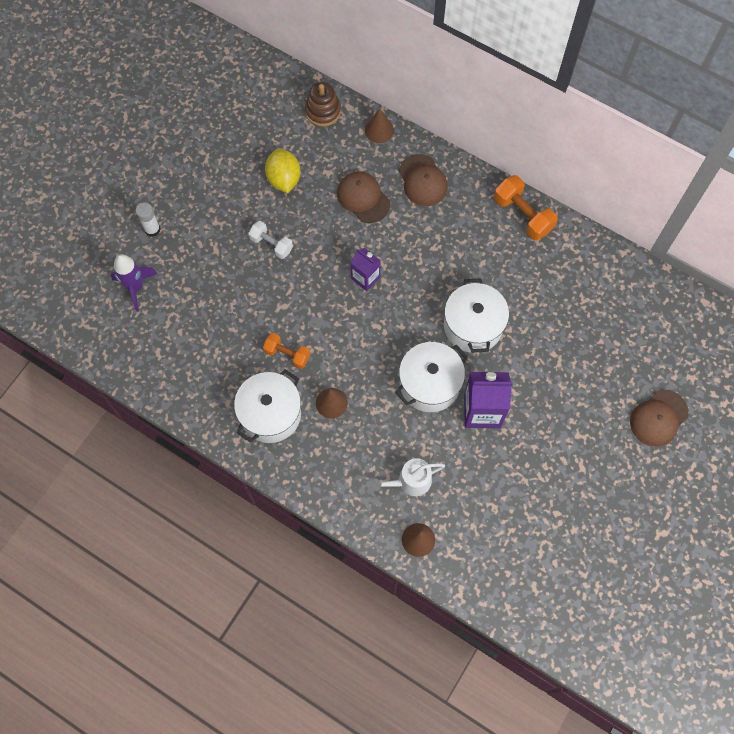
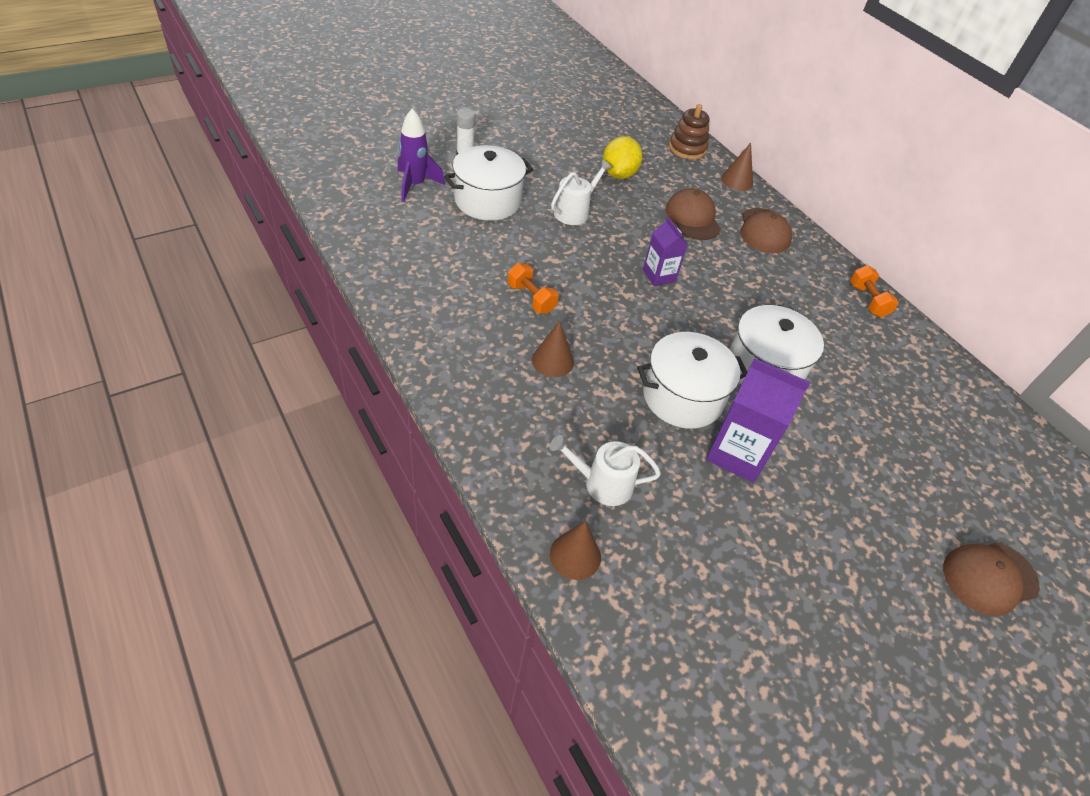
camera: 20 degrees right, 20 degrees down
(270, 414) = (475, 339): white pot -> white pot (487, 201)
(271, 244) = (574, 211): white dumbbell -> white watering can
(523, 215) = (867, 300): orange dumbbell -> orange dumbbell, size x0.65

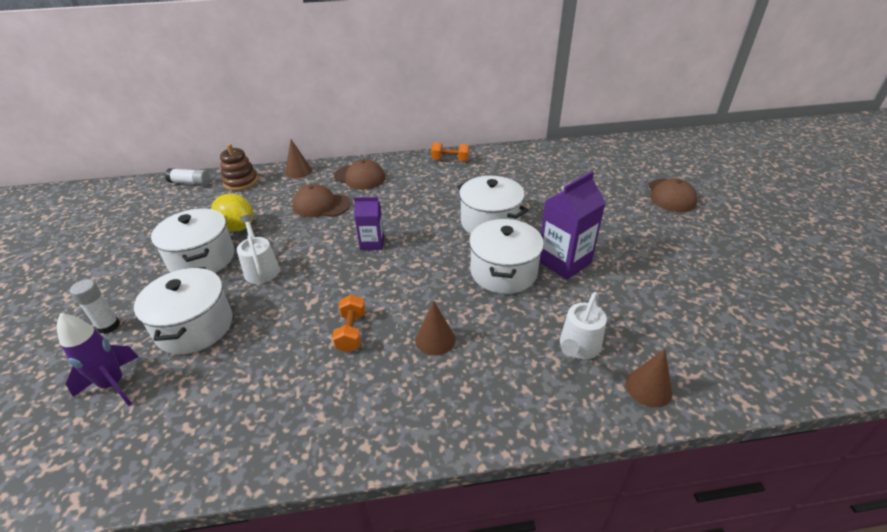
camera: 60 degrees left, 10 degrees down
(531, 298) = (351, 332): orange dumbbell -> orange dumbbell turned 75 degrees counterclockwise
(564, 171) = (202, 259): none -> white pot
(660, 118) = (190, 183): none -> white glue stick

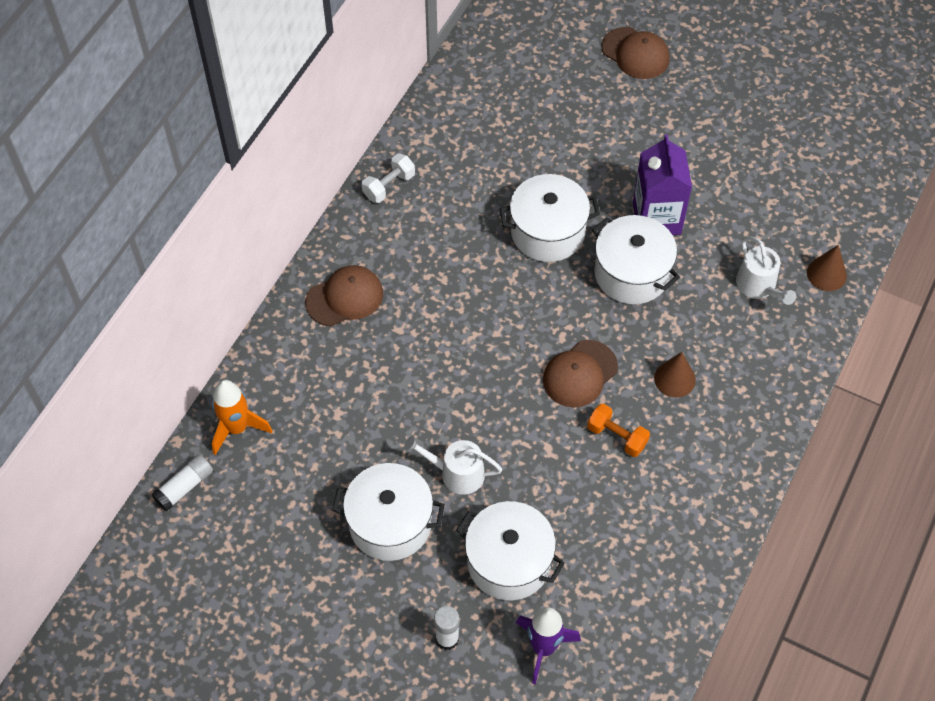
camera: 55 degrees left, 20 degrees up
(237, 227) = (352, 468): yellow lemon -> none
(241, 182) = (237, 428): brown stacking toy -> orange rocket
(298, 171) = (267, 355): brown cone -> none
(321, 205) = (376, 366): brown cap -> brown cap (580, 374)
(372, 243) = (495, 354): purple carton -> none
(450, 160) = (389, 186): orange dumbbell -> white dumbbell

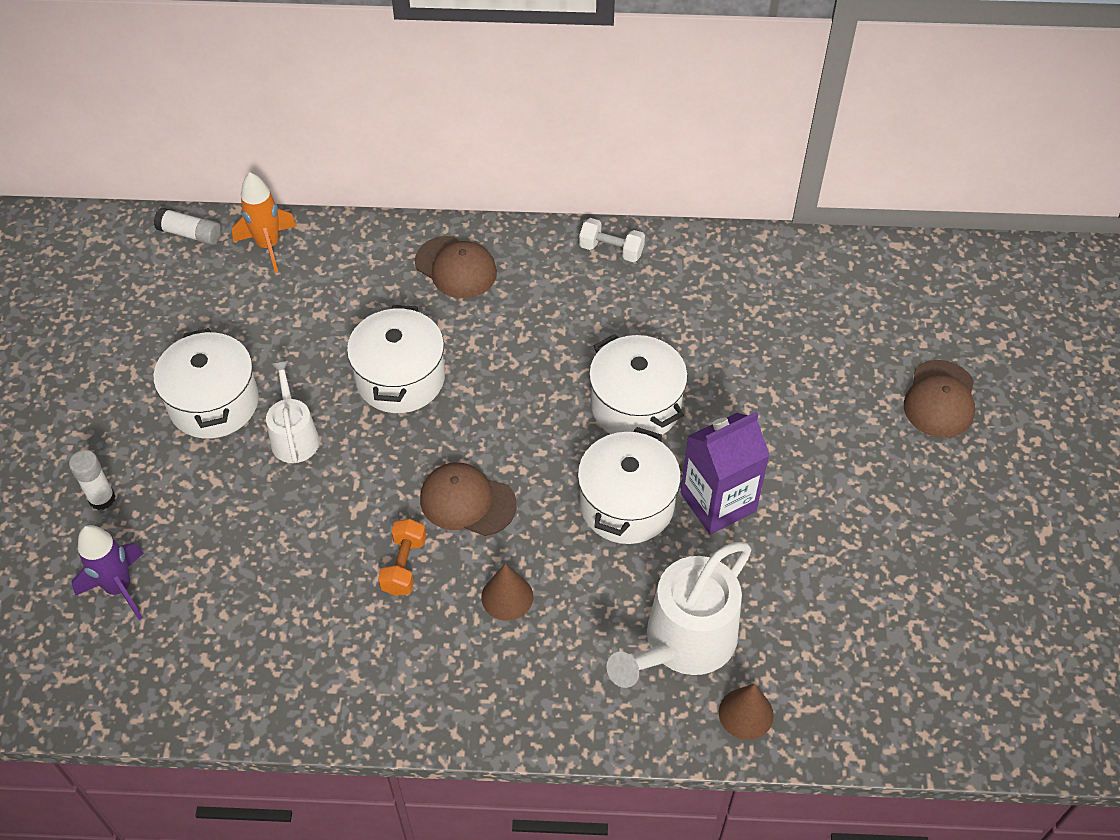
camera: 65 degrees right, 5 degrees down
(509, 562) = (209, 520): white pot -> white pot (400, 378)
(759, 286) = (684, 642): white watering can -> white watering can, size x1.72

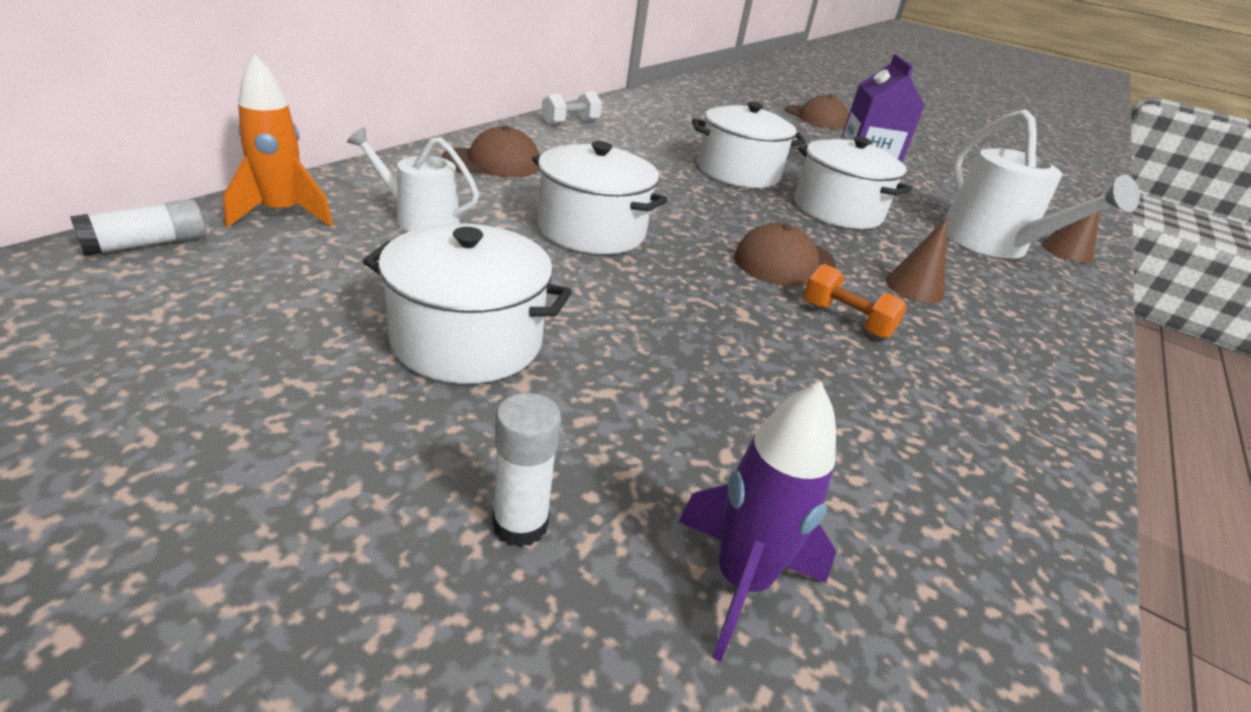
camera: 65 degrees left, 20 degrees down
(294, 436) = (598, 310): white watering can -> white watering can (420, 219)

